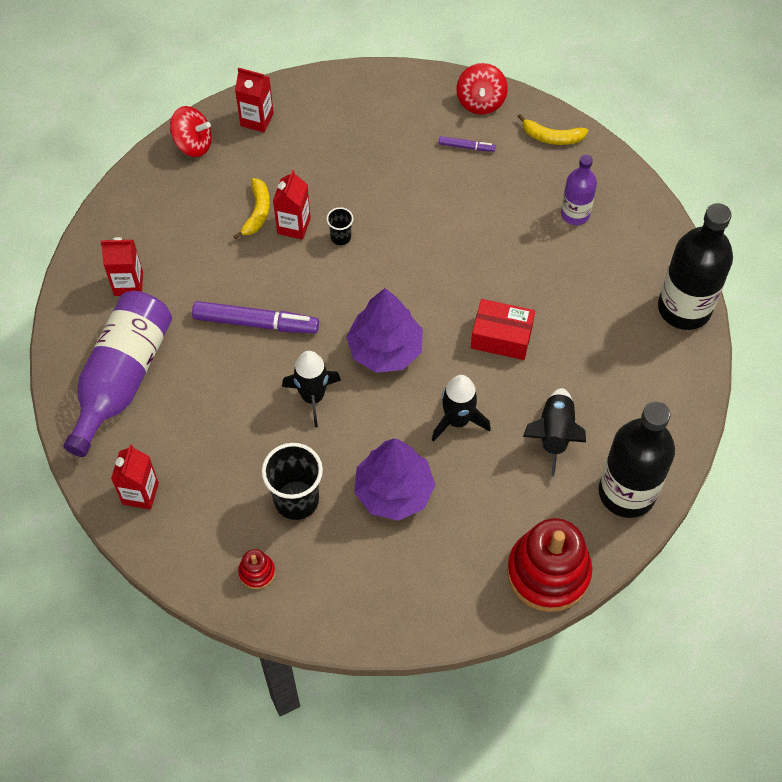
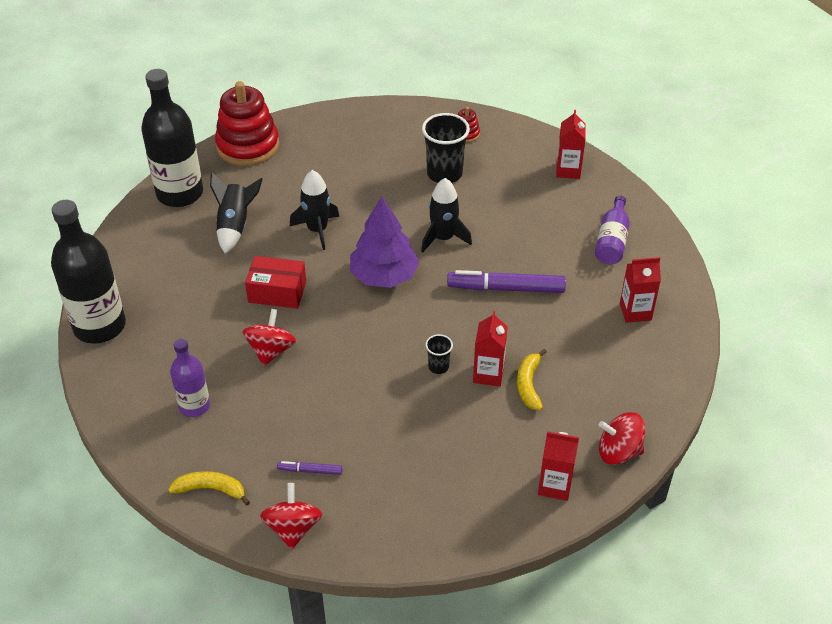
camera: 175 degrees right, 15 degrees down
(122, 378) = (612, 241): purple bottle -> purple bottle, size x0.56
(394, 491) = (368, 183): purple tree -> none
(505, 267) = (271, 350): none -> red spinning top

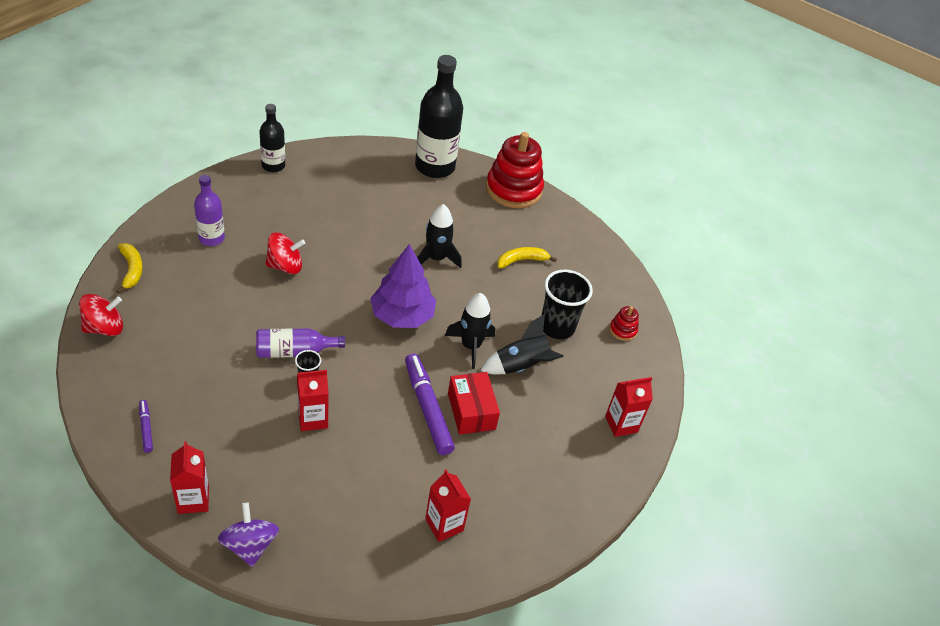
camera: 60 degrees right, 0 degrees up
(99, 326) = (273, 166): black bottle -> black bottle, size x0.56
(235, 226) = (415, 208): black rocket -> black rocket (521, 366)
(277, 292) = (352, 252): red box -> red box (471, 411)
(310, 470) = (165, 323): purple marker -> purple marker (146, 428)
(528, 385) = (310, 453): yellow banana -> yellow banana (521, 260)
(612, 241) = (537, 484): purple bottle -> purple bottle (294, 351)
(618, 451) = (250, 545): red spinning top -> purple spinning top

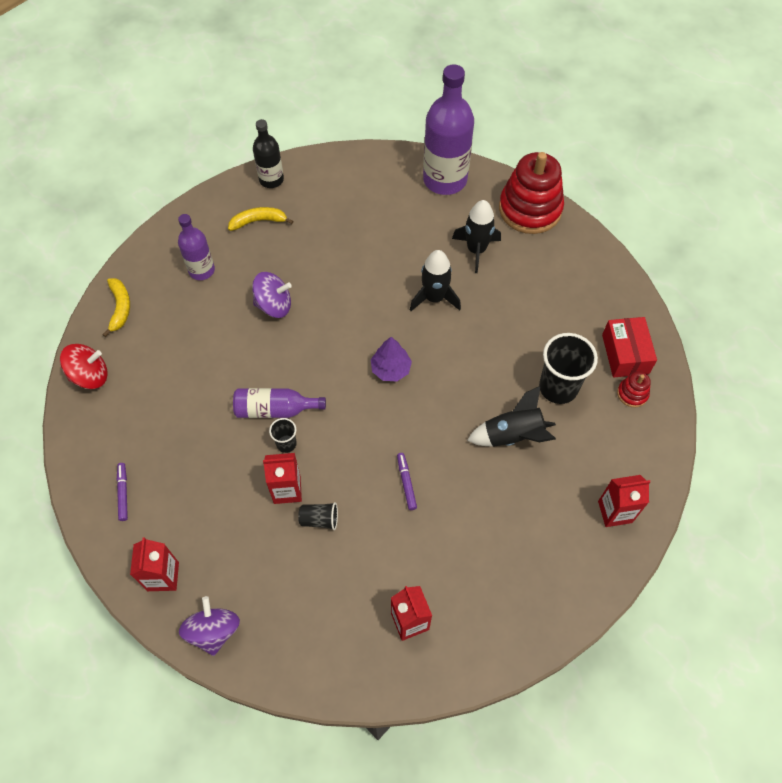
camera: 15 degrees right, 15 degrees up
(285, 266) = (274, 305): red spinning top -> purple spinning top
(347, 442) = (319, 519): none -> black cup
(402, 316) = (391, 369): purple tree -> purple tree, size x0.59
(427, 408) = (406, 483): purple marker -> purple marker, size x0.48
(435, 167) = (445, 179): black bottle -> purple bottle
(470, 346) = (460, 408): black rocket -> black rocket (476, 250)
(471, 411) = (452, 488): red box -> red box (625, 354)
(521, 260) = (528, 302): yellow banana -> yellow banana (258, 221)

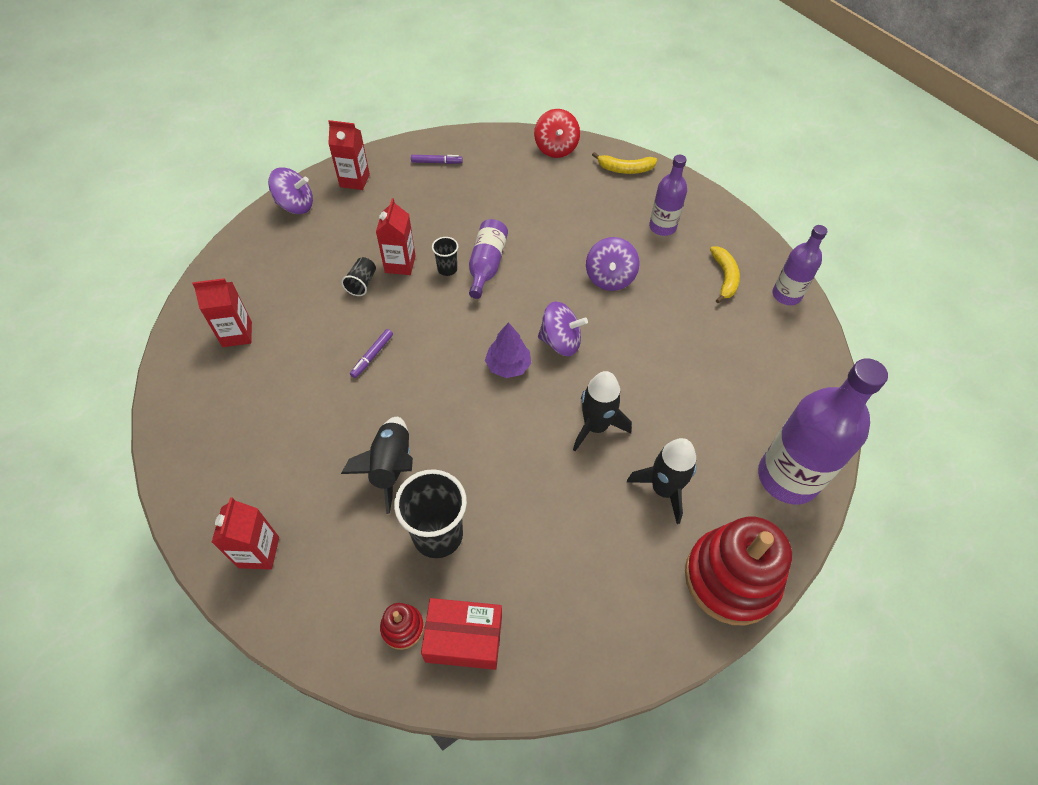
camera: 100 degrees right, 5 degrees down
(271, 179) = (786, 295): black bottle -> purple bottle
(356, 333) = (560, 342): none -> purple spinning top
(406, 483) = (372, 356): purple marker -> purple marker turned 120 degrees clockwise

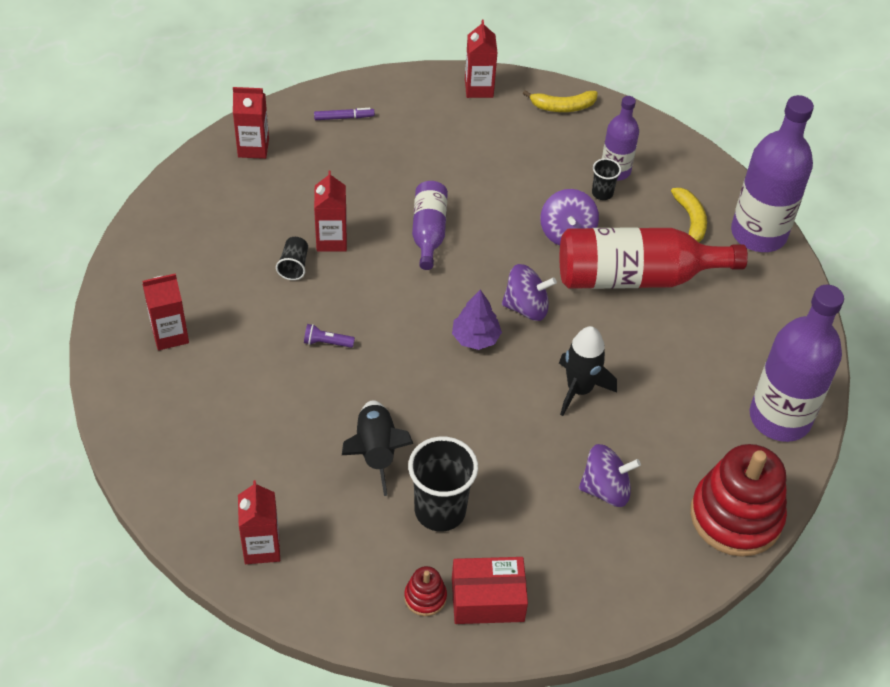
camera: 10 degrees left, 5 degrees down
(296, 205) = (192, 184): purple spinning top -> purple spinning top (605, 489)
(372, 356) = (326, 343): purple marker -> purple flashlight
(447, 269) = (386, 241): black cup -> black cup (602, 193)
(556, 148) = (479, 88): red spinning top -> red carton
(663, 489) = (658, 442): black rocket -> none
(666, 324) = (636, 277): none -> red bottle
(786, 295) = (758, 233): purple bottle -> purple bottle, size x1.78

